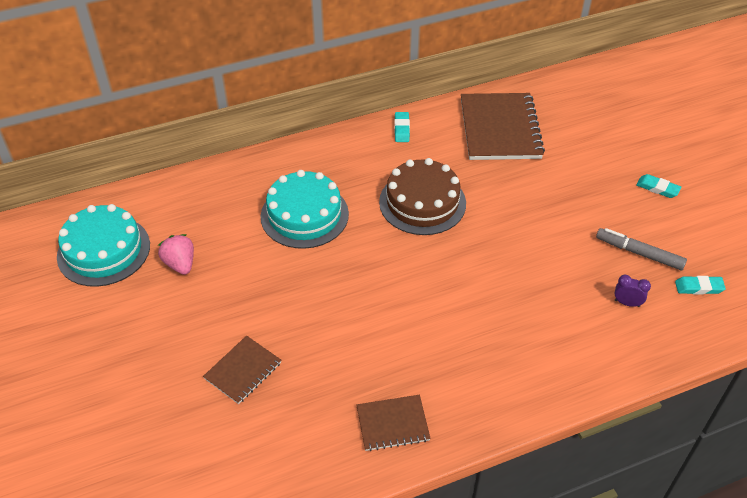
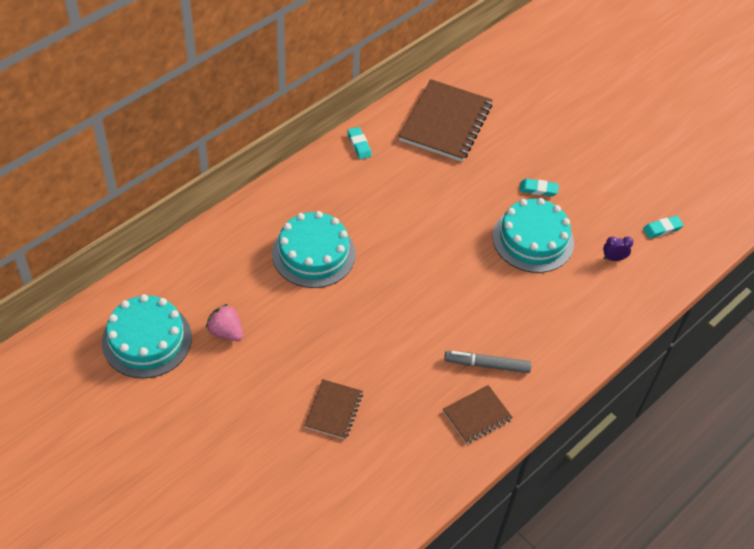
camera: 25 degrees left, 5 degrees up
(422, 202) = (411, 213): brown cake -> none
(500, 128) = (445, 122): brown notebook -> brown notebook turned 45 degrees clockwise
(542, 260) = (533, 239): none -> turquoise cake
(639, 253) = (606, 211): grey marker -> grey marker (487, 365)
(657, 188) = (599, 147): turquoise eraser -> turquoise eraser (538, 189)

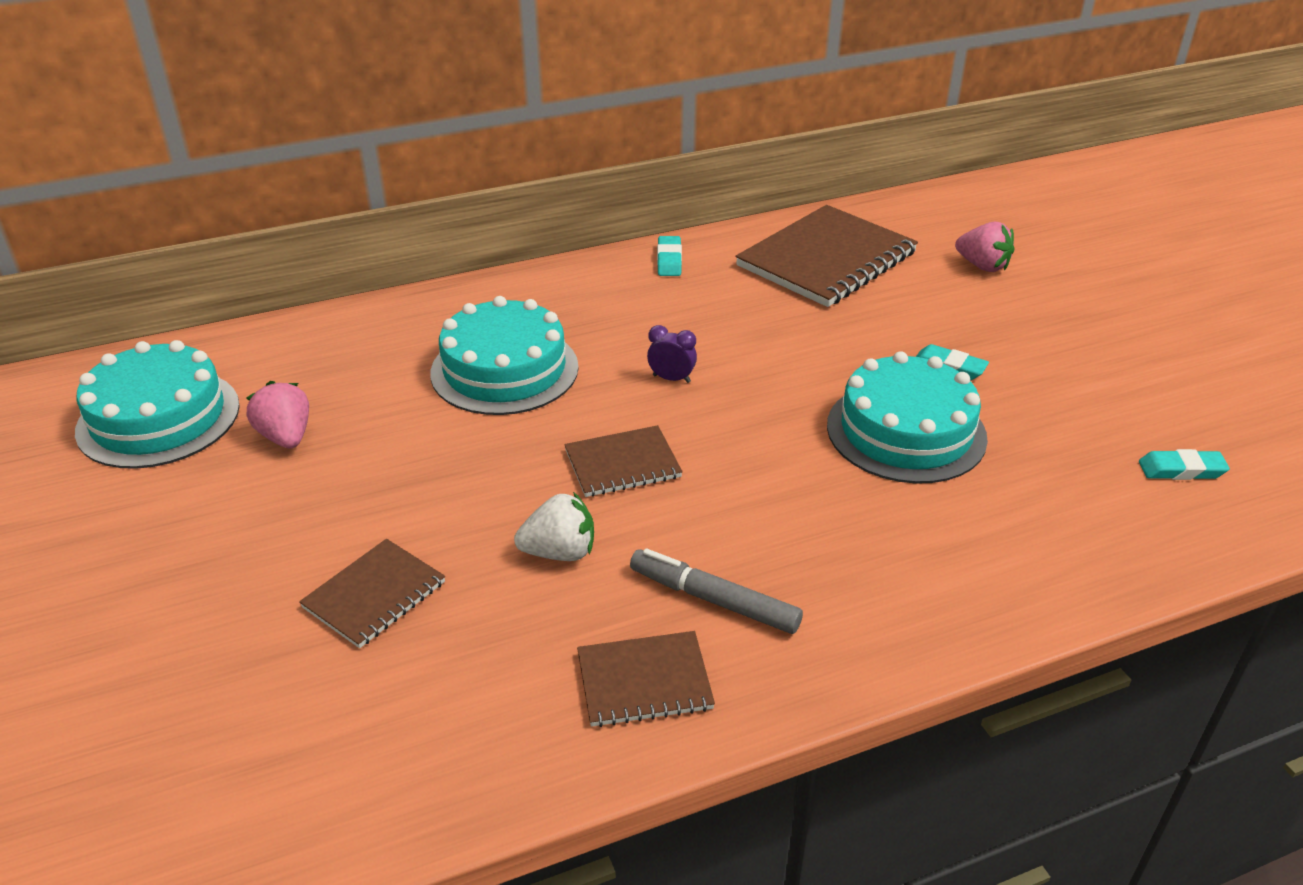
camera: 25 degrees right, 15 degrees down
(405, 360) = (560, 552): none -> white strawberry
(407, 299) = (622, 464): none -> brown notebook
(530, 107) = (982, 266): none -> pink strawberry
(613, 258) = (1059, 492): purple clock -> purple clock (671, 379)

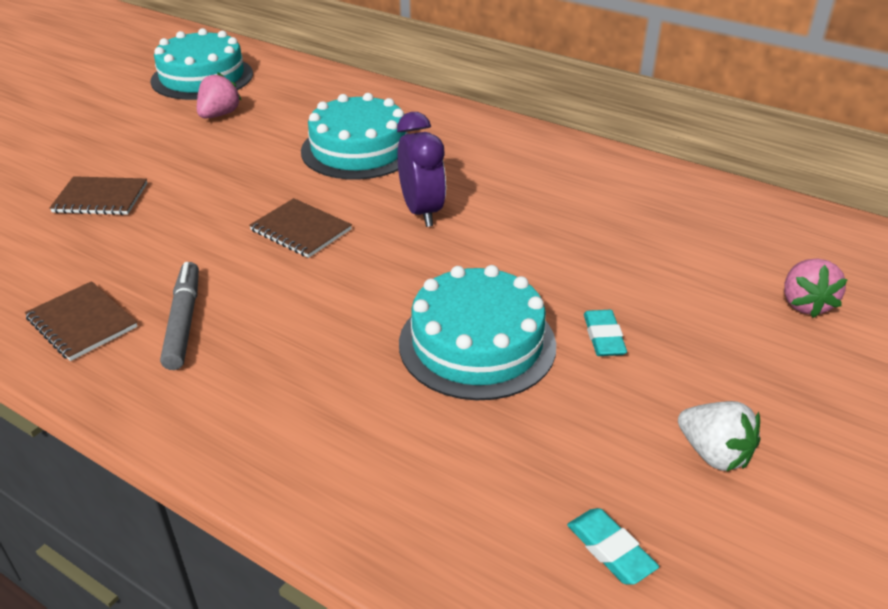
camera: 55 degrees right, 0 degrees up
(560, 552) = (187, 242): white strawberry -> white strawberry (714, 453)
(669, 260) = (574, 154): turquoise eraser -> none
(671, 379) = (421, 212): purple clock -> purple clock, size x1.88
(826, 259) = (682, 219): brown notebook -> none

